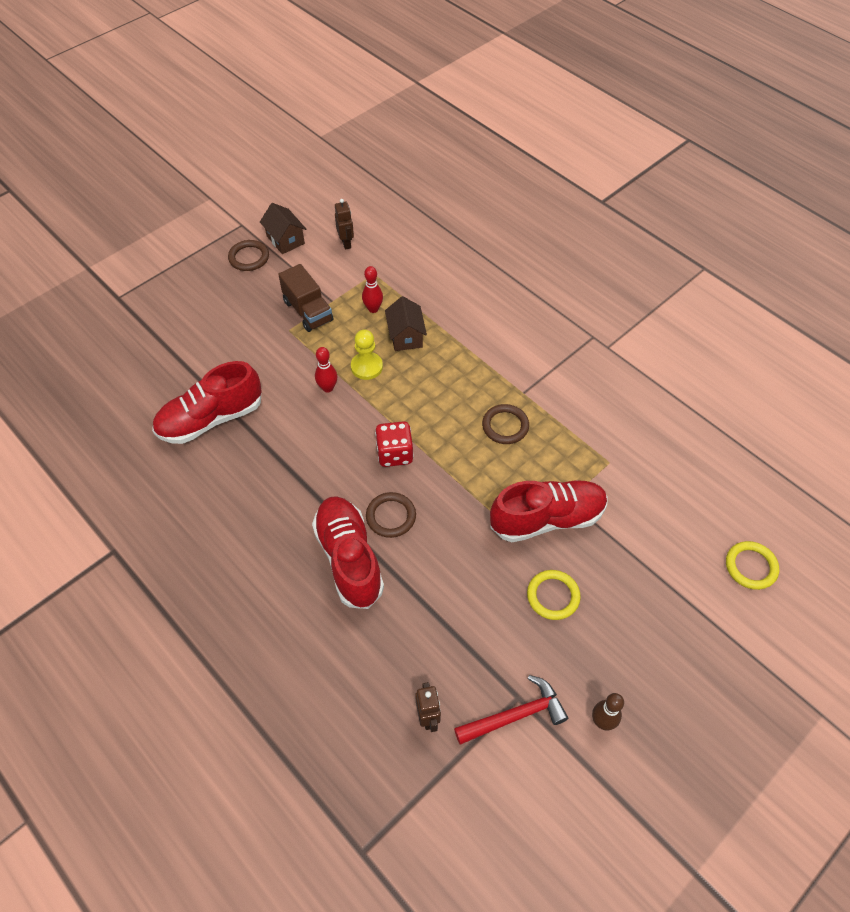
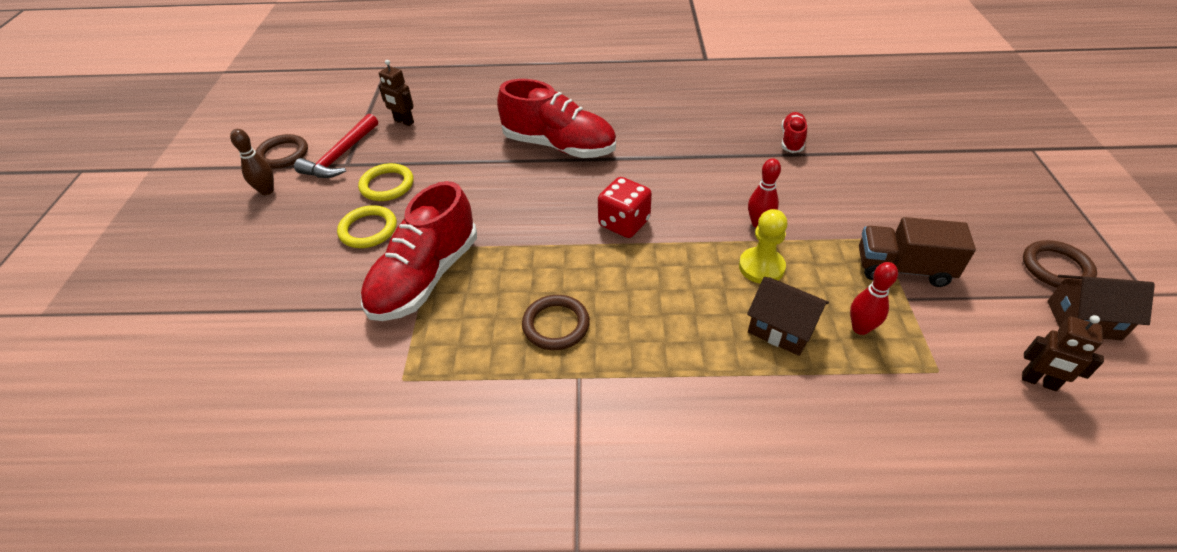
camera: 135 degrees right, 10 degrees down
(211, 419) = (792, 140): red shoe -> red shoe, size x0.49
(391, 516) = (564, 185): brown ring -> brown ring (283, 154)
(751, 567) = (156, 392): yellow ring -> yellow ring (387, 185)

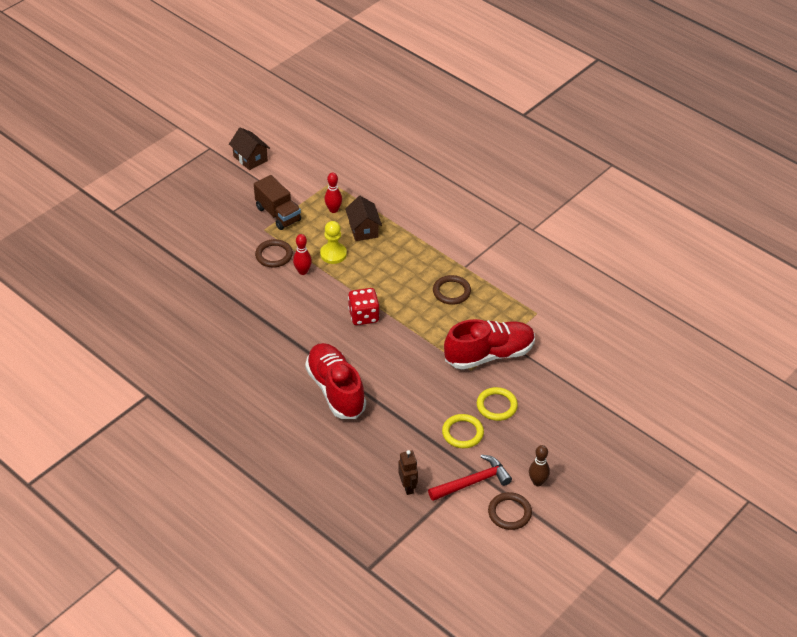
camera: 140 degrees left, 0 degrees up
(792, 140) = (209, 299): red shoe -> none
(1039, 382) = (304, 159): brown robot -> none
(1056, 268) = (220, 174): brown ring -> brown ring (274, 255)

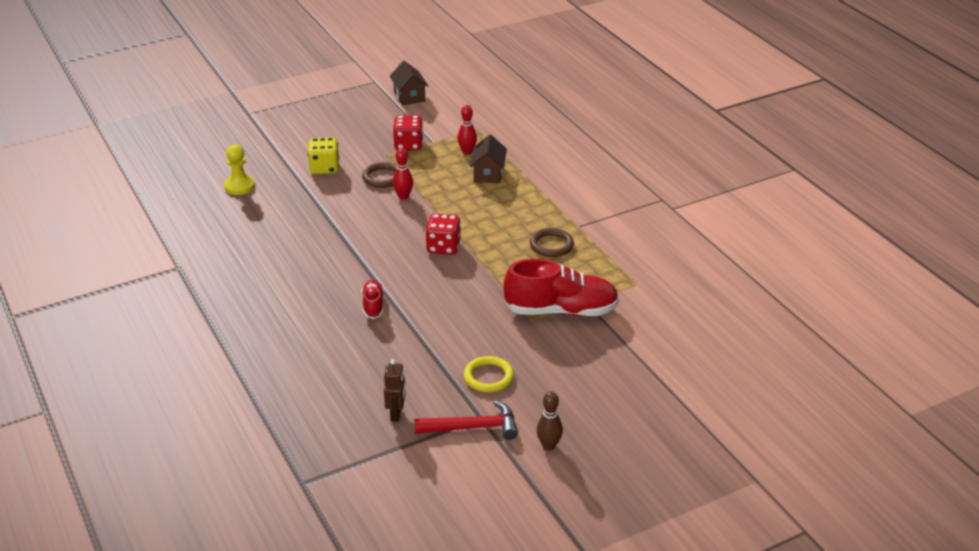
camera: 20 degrees right, 10 degrees down
(217, 257) = (324, 168): none -> yellow dice
(278, 214) = (408, 145): brown truck -> red dice
(333, 254) = (444, 188): yellow pawn -> yellow pawn (239, 186)
(336, 390) = (373, 305): red shoe -> red shoe, size x0.49
(496, 406) = (542, 360): yellow ring -> none
(509, 513) = (498, 469): brown ring -> none

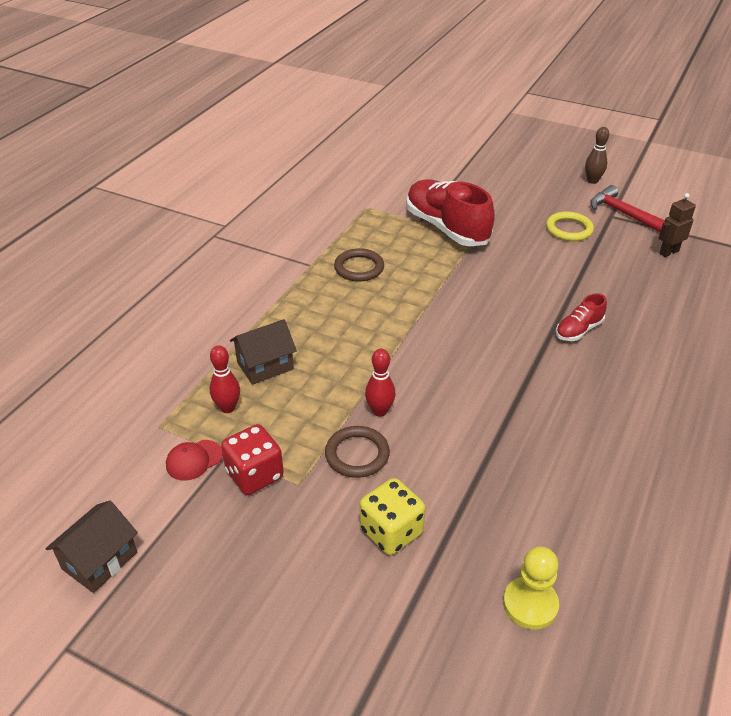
camera: 125 degrees left, 5 degrees up
(440, 132) = (194, 460): none -> red cap
(443, 247) = (438, 331): red dice -> none

